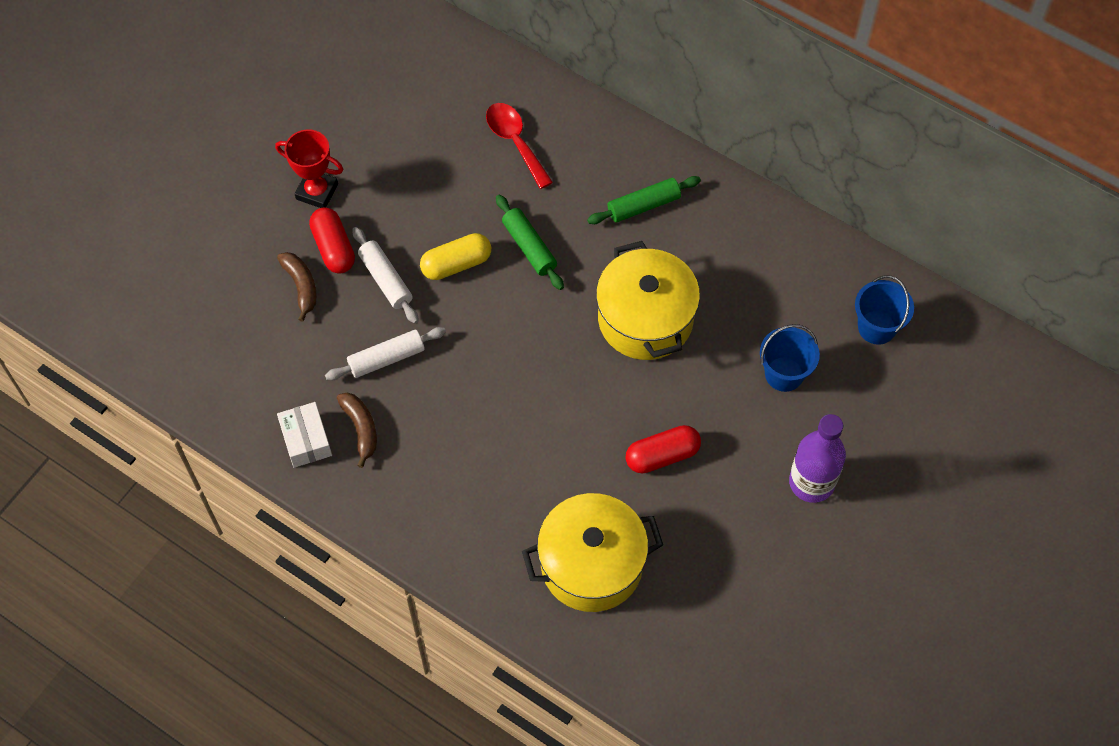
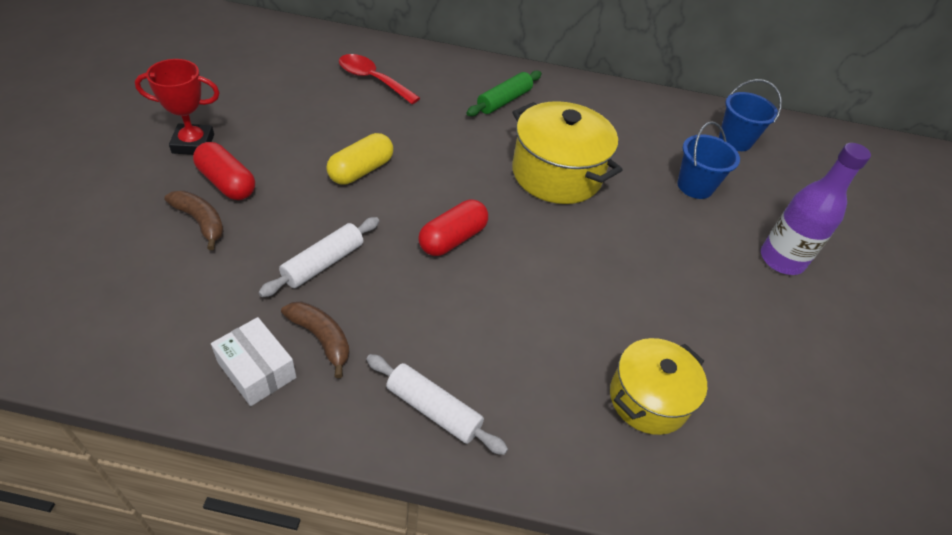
camera: 30 degrees left, 15 degrees down
(385, 280) = (294, 197): white rolling pin -> white rolling pin (433, 410)
(529, 247) = (423, 145): green rolling pin -> none
(591, 564) = (648, 399): yellow pot -> yellow pot, size x0.66
(662, 455) = (644, 275): red capsule -> red capsule (452, 239)

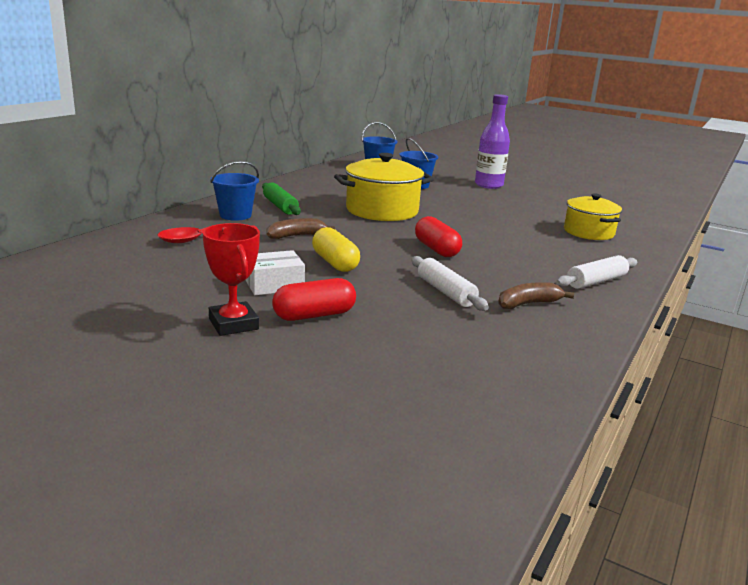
camera: 65 degrees left, 25 degrees down
(193, 144) = (233, 324): red trophy -> red trophy turned 45 degrees counterclockwise
(201, 222) = (367, 332): brown banana -> brown banana (296, 236)
(257, 370) = (557, 329): white box -> white box (274, 285)
(451, 81) = (235, 215): none -> blue bucket

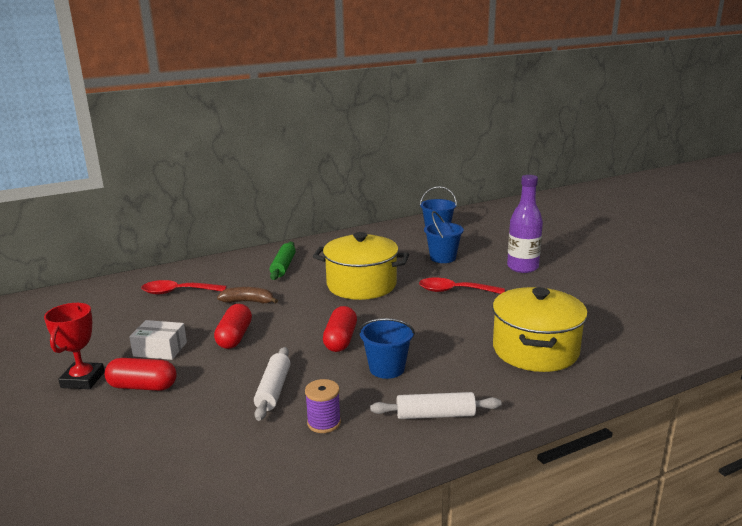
camera: 35 degrees right, 0 degrees up
(235, 215) = (235, 271): blue bucket -> blue bucket (387, 368)
(335, 263) = (234, 337): yellow capsule -> red capsule
(466, 205) = (454, 291): none -> red spoon
(528, 304) = (324, 423): brown banana -> purple spool
(588, 232) = (535, 350): yellow pot -> yellow pot, size x1.51

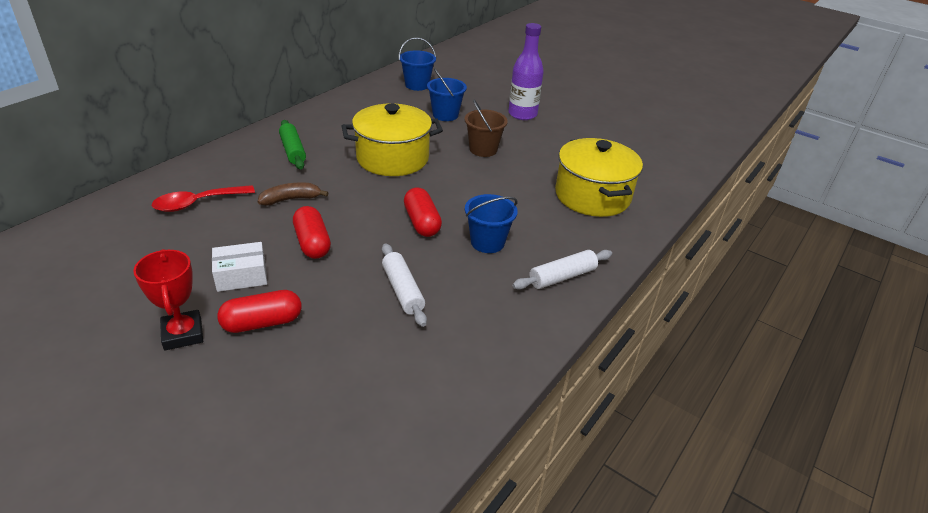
camera: 30 degrees left, 15 degrees up
(324, 423) = (477, 310): purple spool -> none
(454, 291) = (483, 149): red spoon -> brown bucket

